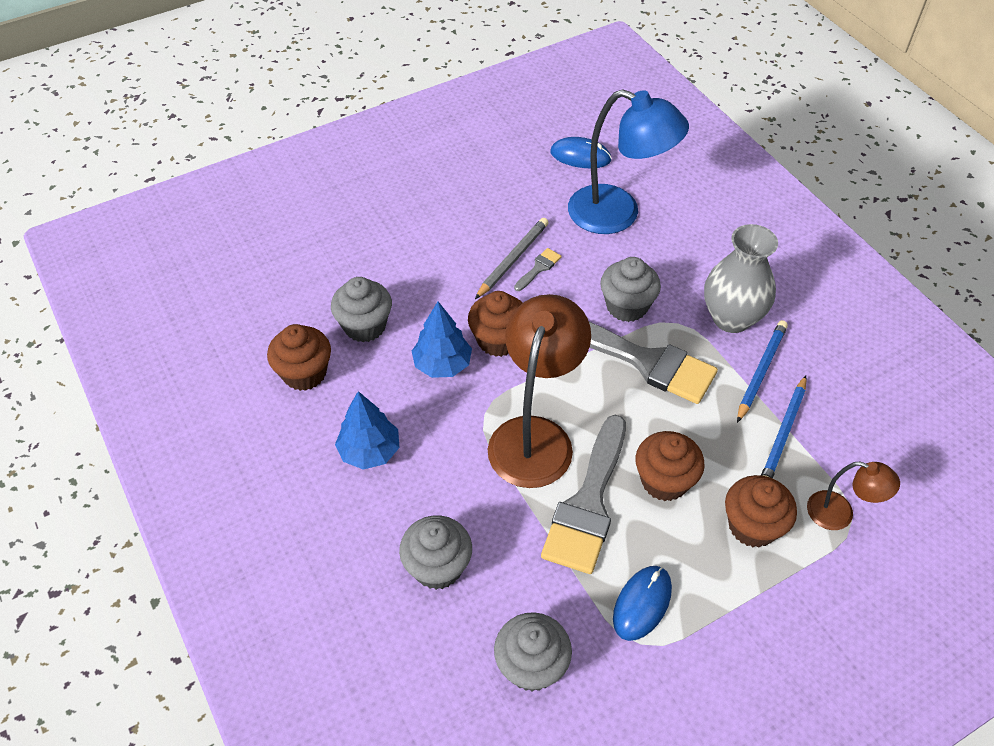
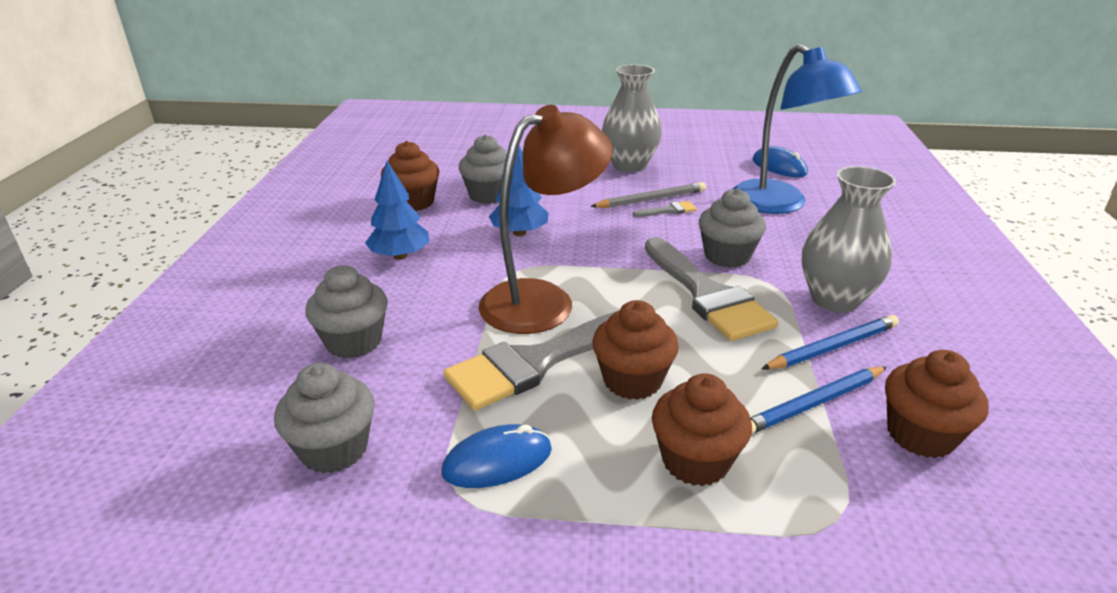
camera: 35 degrees right, 20 degrees down
(453, 215) = (629, 165): none -> grey vase
(498, 340) = (583, 236): brown cupcake -> brown cupcake (920, 435)
(840, 514) = (825, 505): brown lamp -> none

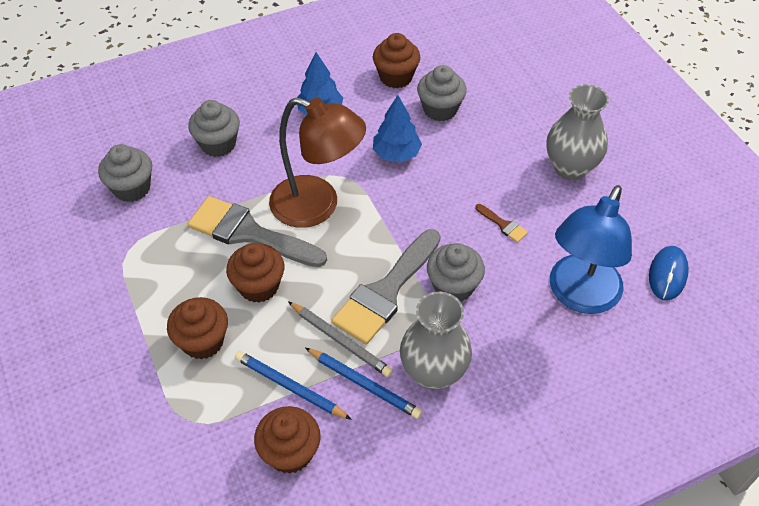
camera: 60 degrees right, 20 degrees up
(497, 461) = (157, 256): blue mouse -> none
(651, 199) = (514, 207): grey pencil -> grey pencil (340, 340)
(668, 210) = (503, 225): grey brush -> brown brush

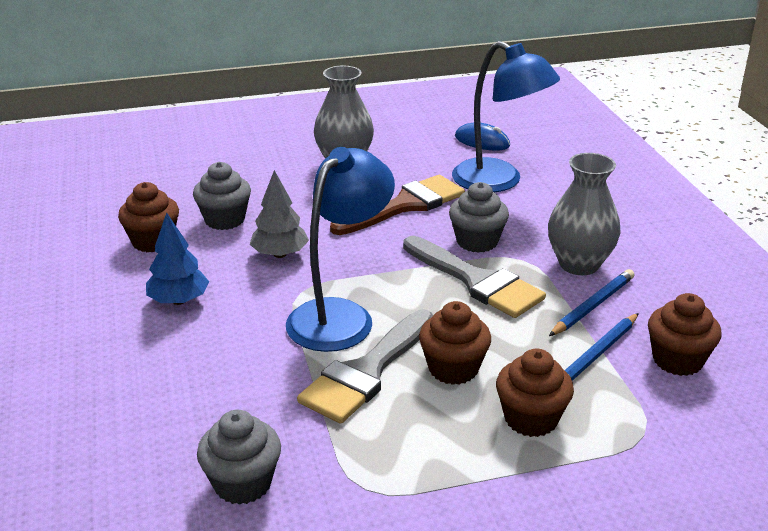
camera: 80 degrees left, 20 degrees down
(218, 144) = (193, 391): grey cupcake -> none
(317, 206) = (340, 315): brown lamp -> blue lamp
(340, 340) = (537, 315): grey pencil -> none
(396, 154) = (280, 254): blue tree -> grey tree
(503, 225) = (405, 205): brown brush -> brown brush, size x2.41

